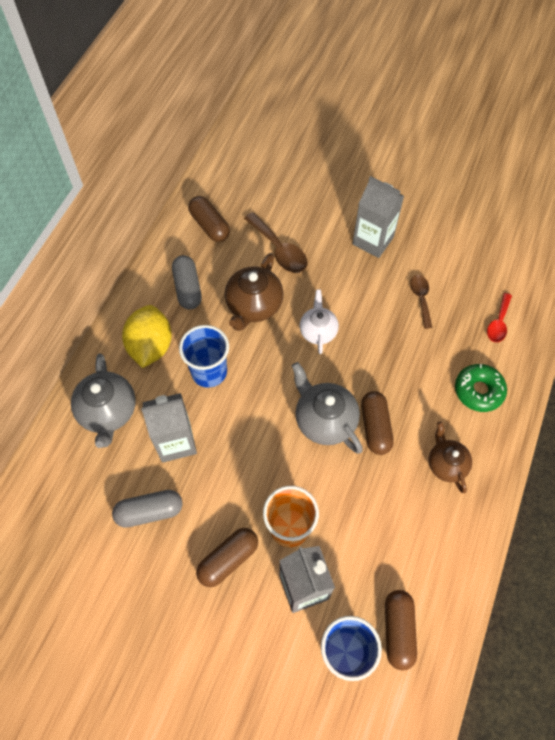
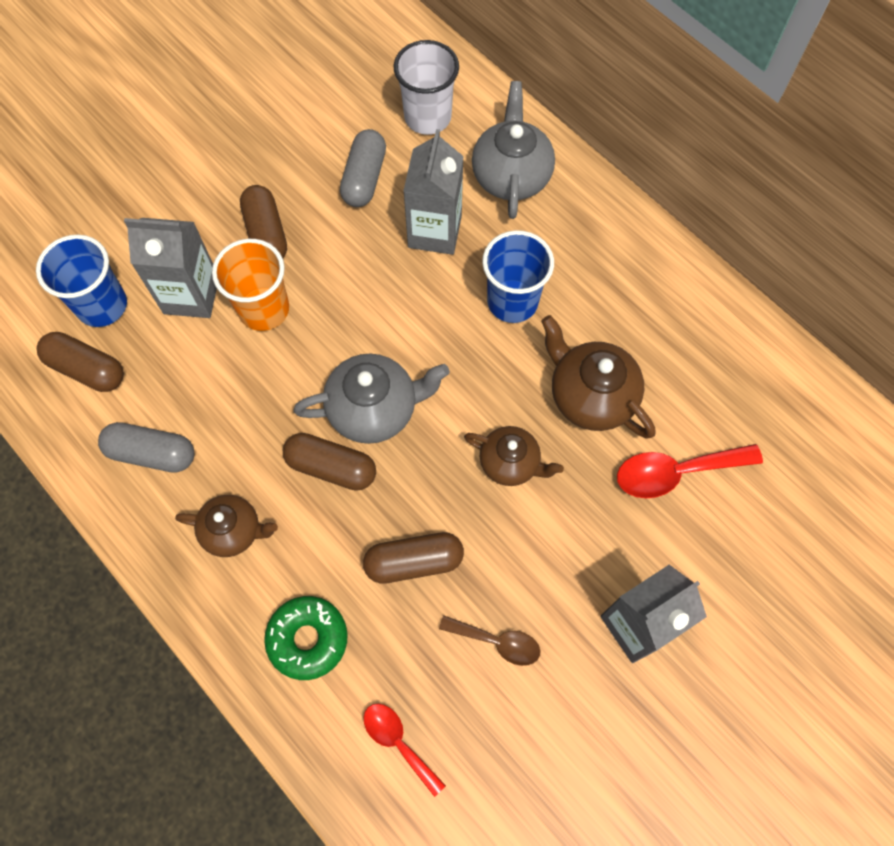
camera: 115 degrees right, 5 degrees up
(75, 491) = (427, 117): none -> white cup
(108, 412) = (511, 176): grey teapot -> grey teapot turned 75 degrees clockwise
(150, 346) = (582, 249): yellow lemon -> none
(187, 288) = (656, 323): grey capsule -> grey capsule (152, 453)
(209, 225) = (760, 393): brown capsule -> brown capsule (414, 561)
(279, 250) = (676, 472): brown spoon -> red spoon
(318, 331) = (510, 463): white teapot -> brown teapot

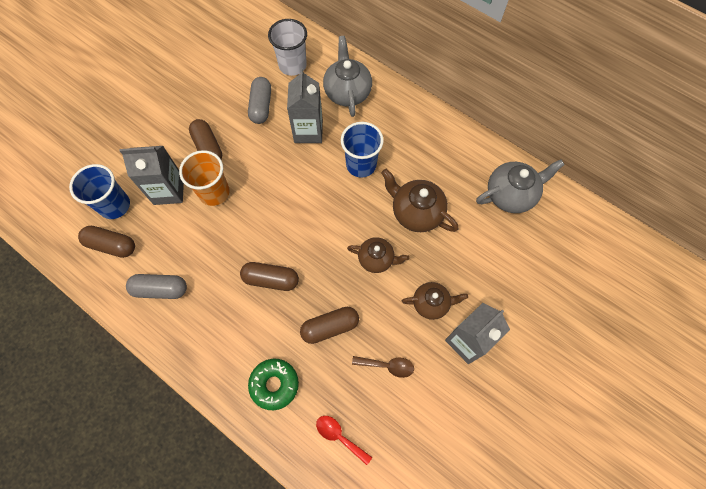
camera: 10 degrees left, 0 degrees up
(233, 531) = (218, 327): brown teapot -> brown teapot (431, 303)
(374, 409) = (290, 241): grey teapot -> grey teapot (511, 195)
(676, 472) = (473, 249): red spoon -> none

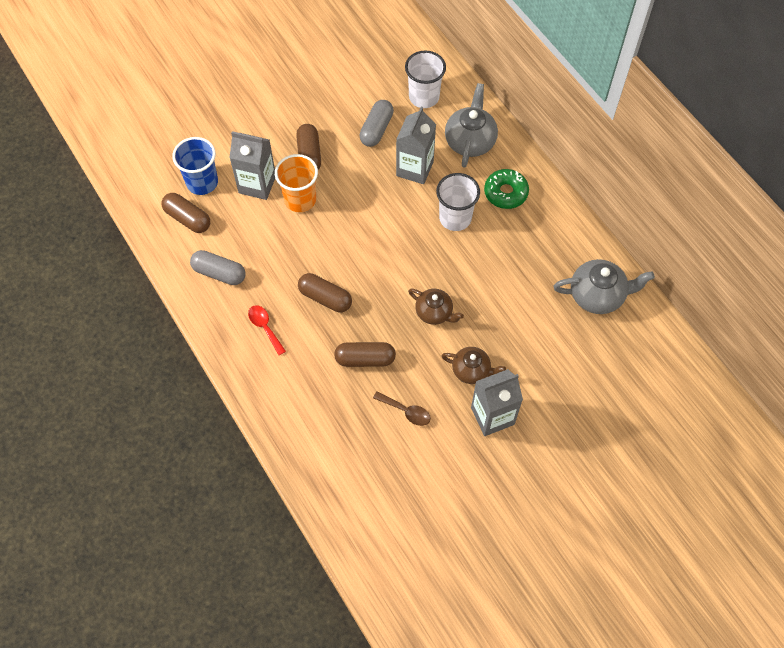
camera: 20 degrees right, 5 degrees down
(274, 384) = (294, 391): green donut -> green donut (505, 193)
(339, 436) = (337, 455): red spoon -> red spoon (265, 327)
(361, 165) = (455, 218): blue cup -> white cup
(416, 212) = (492, 281): brown teapot -> none

